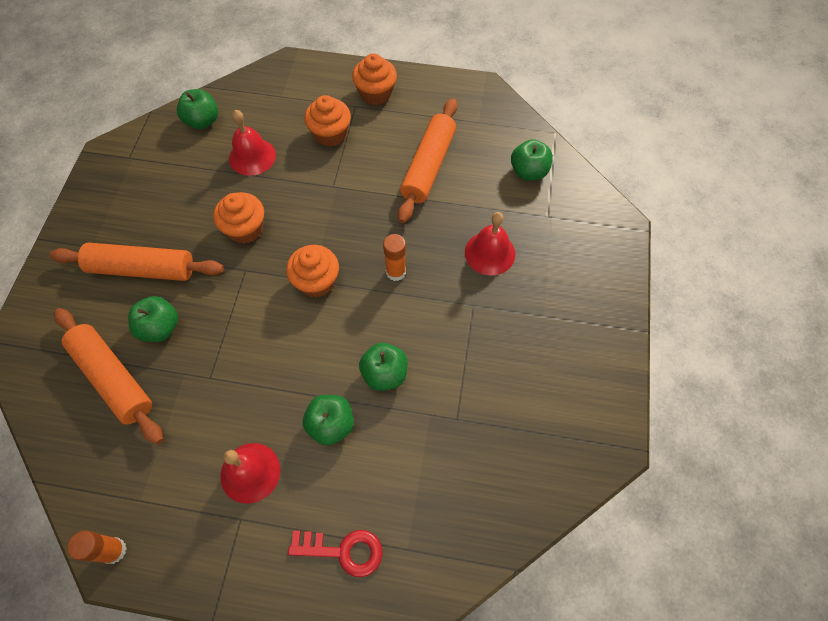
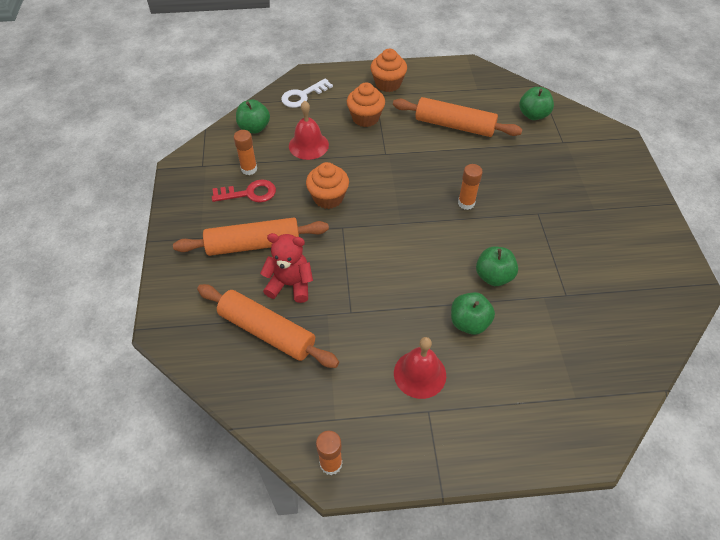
camera: 15 degrees left, 10 degrees down
(160, 327) = (290, 284): green apple -> red teddy bear
(176, 173) = (249, 169): none -> orange glue stick
(273, 90) = (303, 96): none -> white key
(316, 281) = (406, 223): orange cupcake -> none
(343, 551) = (525, 412): red key -> red key (249, 193)
(428, 166) = (454, 126): orange rolling pin -> orange rolling pin turned 75 degrees counterclockwise
(490, 253) = (532, 175): red bell -> none

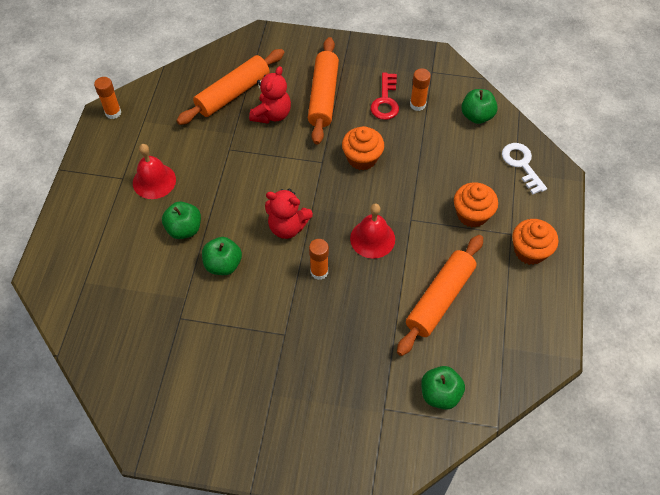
camera: 105 degrees right, 5 degrees up
(308, 145) = (440, 156): red bell -> red bell (372, 238)
(429, 236) = (287, 227): none -> red teddy bear

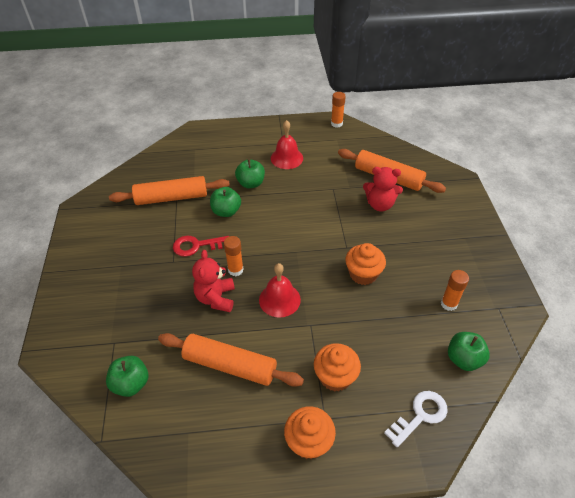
camera: 75 degrees right, 10 degrees down
(287, 227) = (272, 240): red teddy bear -> red teddy bear (216, 298)
(323, 96) = (418, 232): orange rolling pin -> orange rolling pin (171, 198)
(385, 101) = (438, 277): red key -> red key (197, 246)

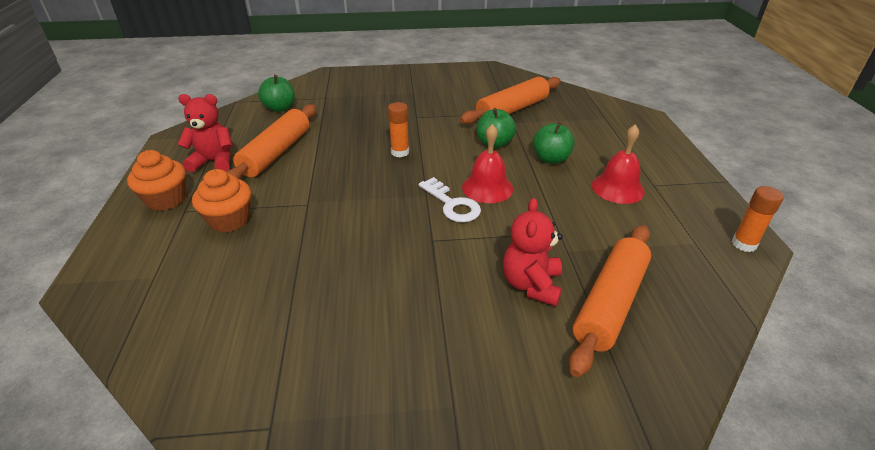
camera: 90 degrees right, 10 degrees down
(171, 198) = (512, 110): orange rolling pin -> orange rolling pin turned 60 degrees clockwise
(197, 246) = (438, 128): red key -> none
(216, 298) = (362, 142): red teddy bear -> red teddy bear (214, 162)
(279, 299) = (350, 182): red bell -> red bell (487, 187)
(363, 274) = (379, 253): orange cupcake -> none
(420, 415) = (139, 288): white key -> white key (452, 204)
(449, 304) = (300, 349): orange glue stick -> none
(463, 359) = (193, 350): green apple -> none

